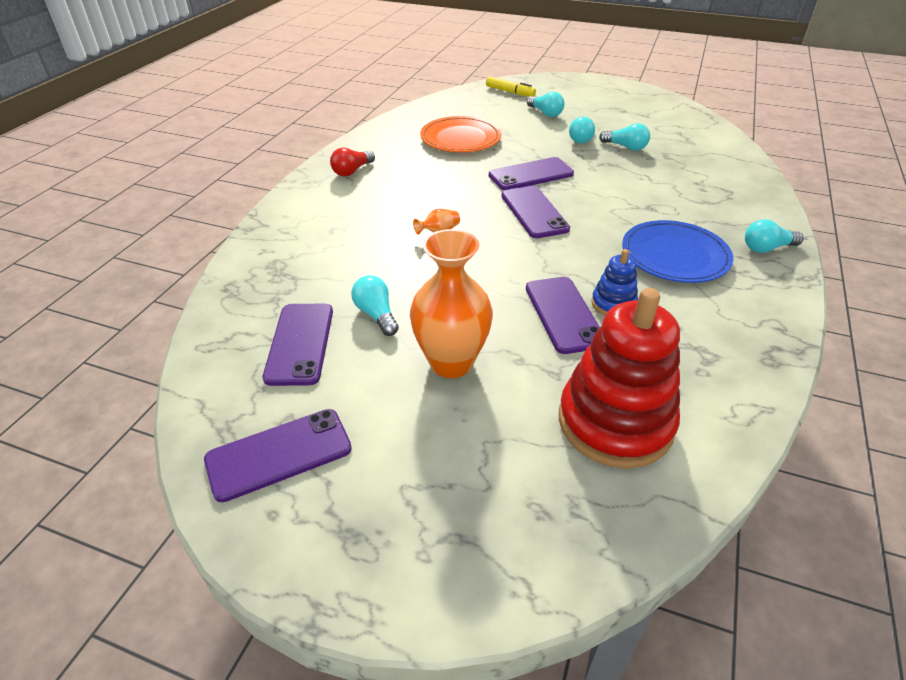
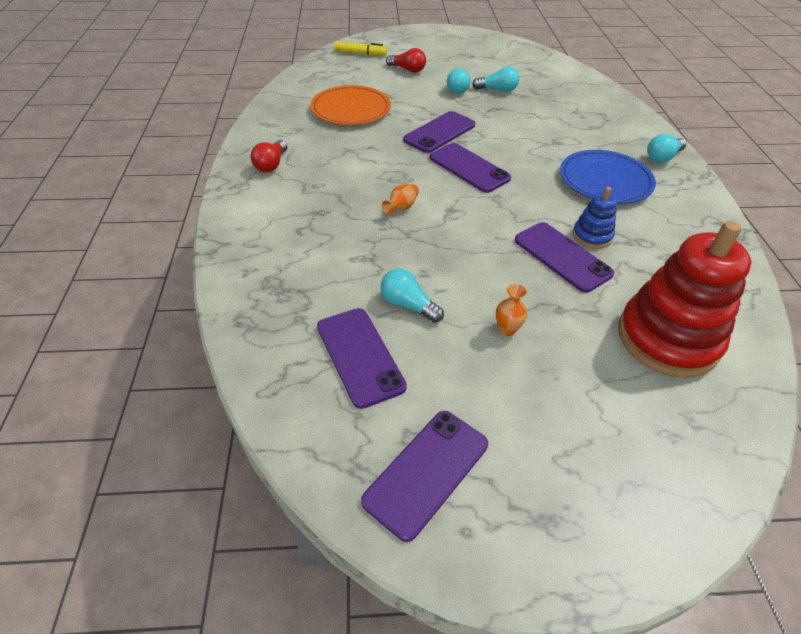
camera: 25 degrees left, 5 degrees up
(451, 362) = (507, 329): orange vase -> orange vase, size x0.41
(545, 113) = (408, 70): turquoise light bulb -> red light bulb

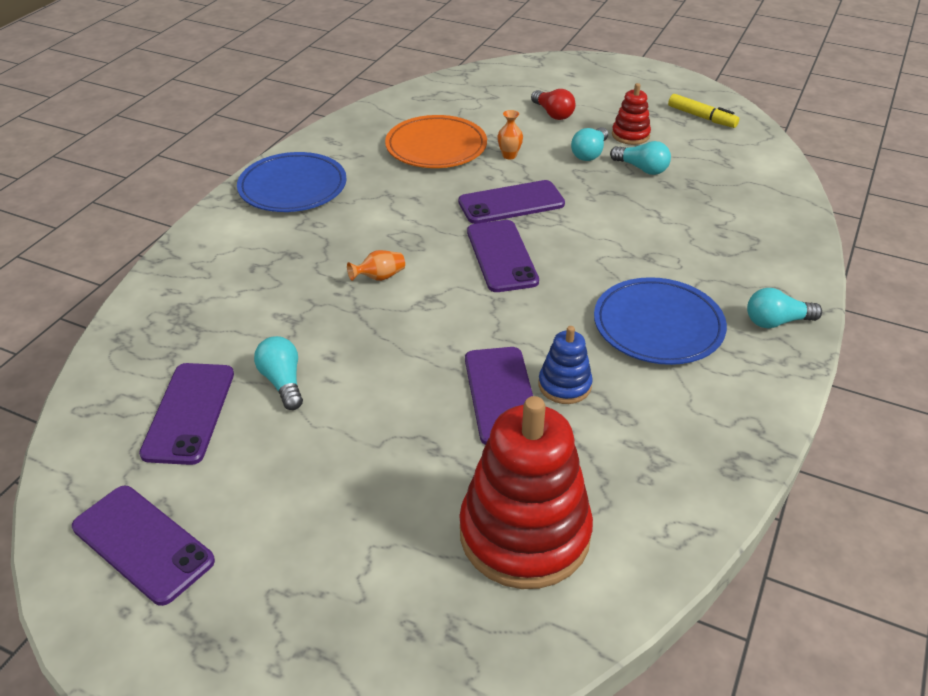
camera: 30 degrees right, 5 degrees down
(271, 165) = (293, 187): red light bulb -> blue plate
(360, 54) = (515, 80): yellow marker -> yellow marker (701, 117)
(426, 472) = (143, 544): purple phone -> purple phone turned 60 degrees clockwise
(469, 71) = (630, 135): none -> red stacking toy
(507, 329) = (355, 448): orange vase -> orange vase (509, 155)

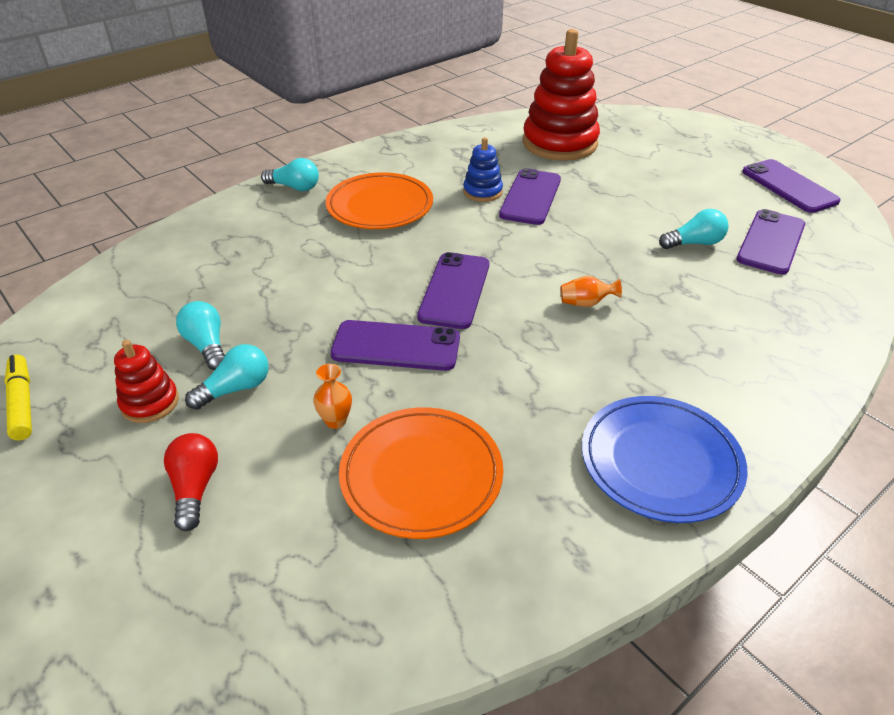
camera: 155 degrees left, 0 degrees up
(283, 382) = (694, 243): turquoise light bulb -> turquoise light bulb turned 105 degrees counterclockwise
(658, 326) = (380, 206): blue plate -> orange plate

